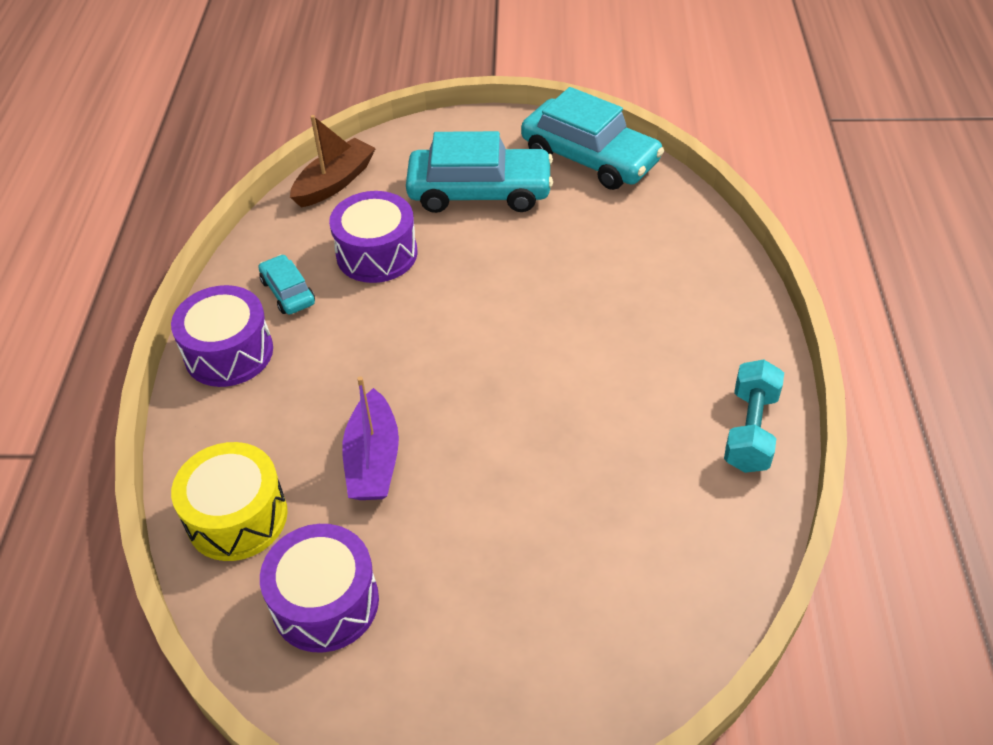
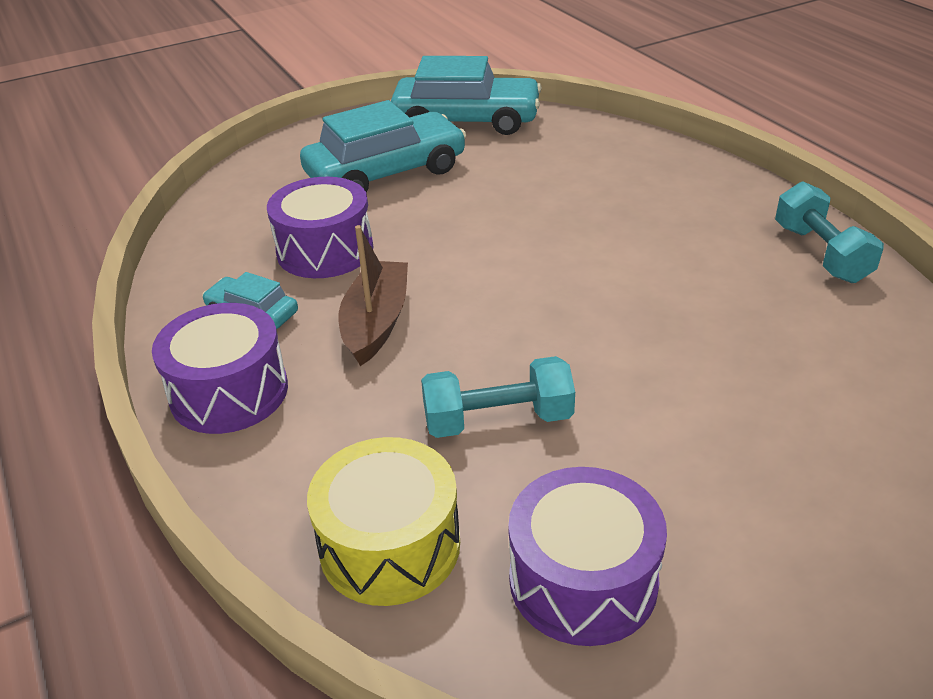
camera: 30 degrees left, 10 degrees down
(334, 182) = (221, 211): brown boat -> brown boat (376, 323)
(373, 460) = (498, 420): purple boat -> turquoise dumbbell

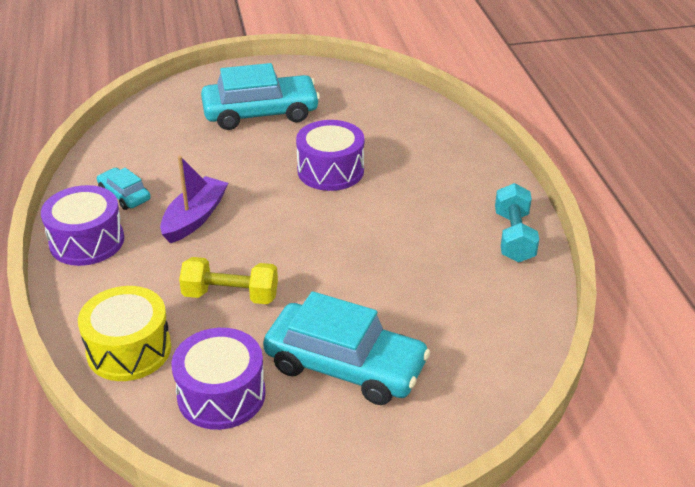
camera: 15 degrees right, 0 degrees up
(325, 250) = (190, 162): purple drum -> purple drum (330, 170)
(376, 323) = (194, 218): brown boat -> purple boat
(466, 120) = (339, 83): turquoise car -> turquoise car (345, 366)
(498, 420) = (230, 295): turquoise dumbbell -> yellow dumbbell

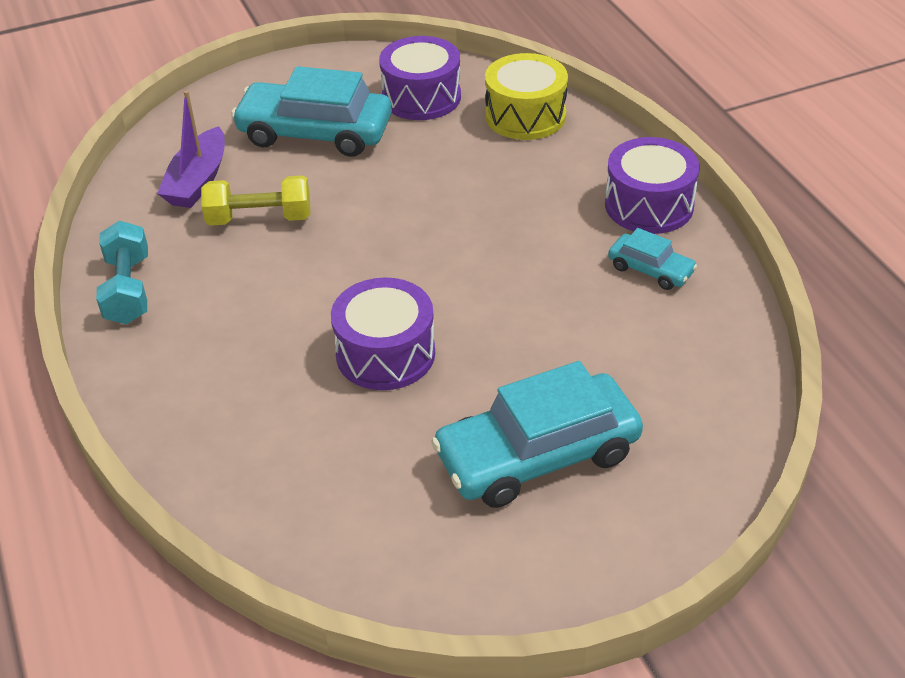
camera: 170 degrees right, 5 degrees up
(194, 218) = (540, 253): purple boat -> purple boat (198, 181)
(230, 295) = (451, 174): yellow dumbbell -> yellow dumbbell (259, 218)

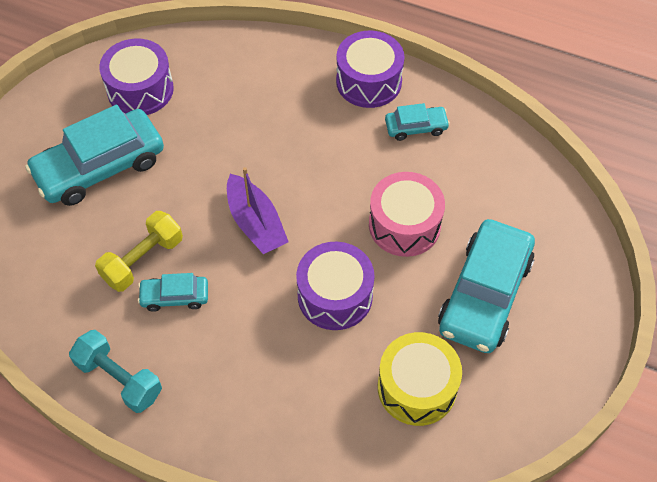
camera: 45 degrees left, 15 degrees up
(198, 181) = (62, 262): purple boat -> purple boat (255, 223)
(249, 261) = (175, 296): none -> turquoise car
(525, 116) = (225, 61): yellow drum -> yellow drum (417, 387)
(530, 342) = (404, 225): none -> pink drum

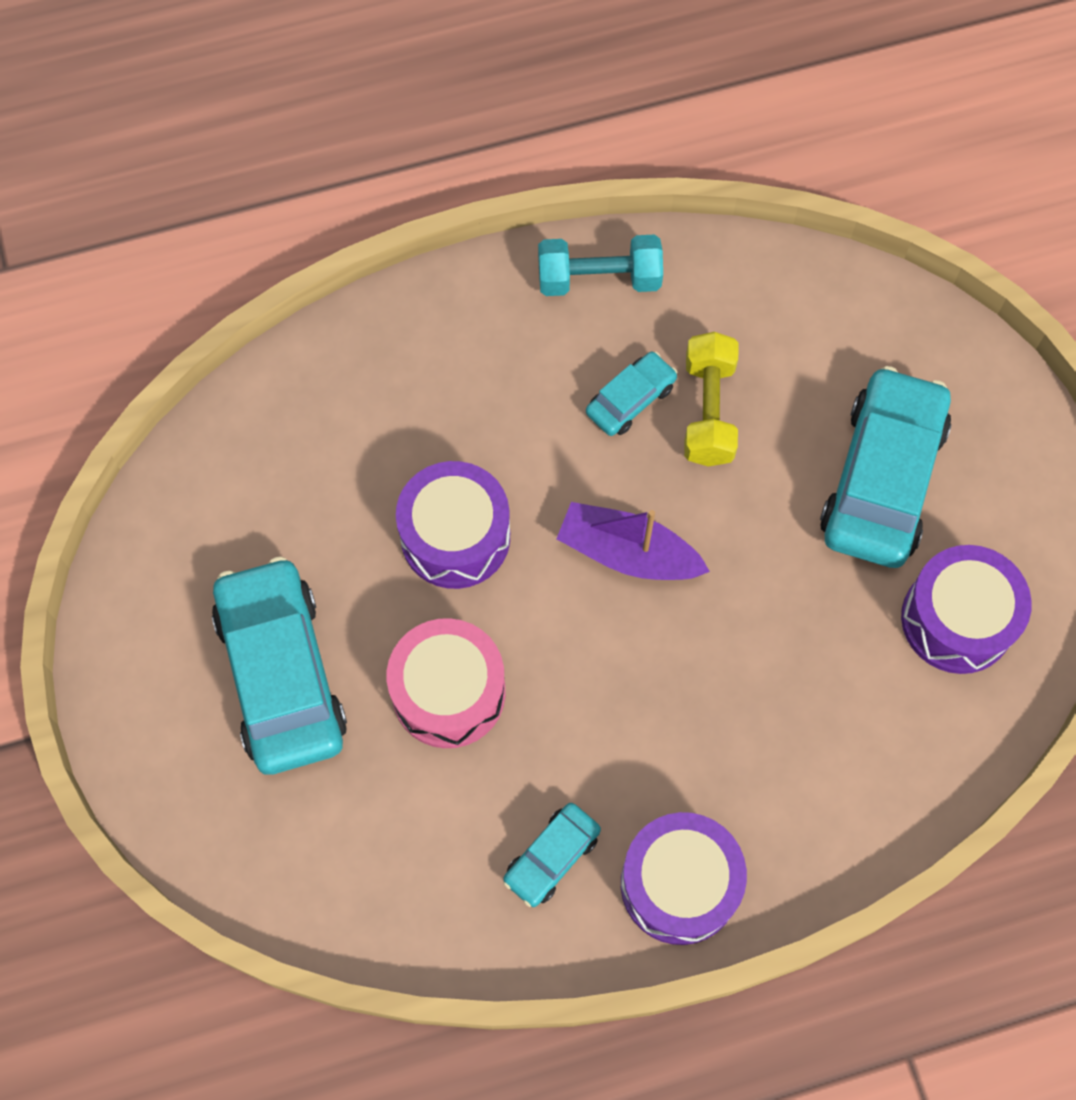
camera: 140 degrees right, 10 degrees up
(417, 387) = (279, 503): yellow drum -> none

